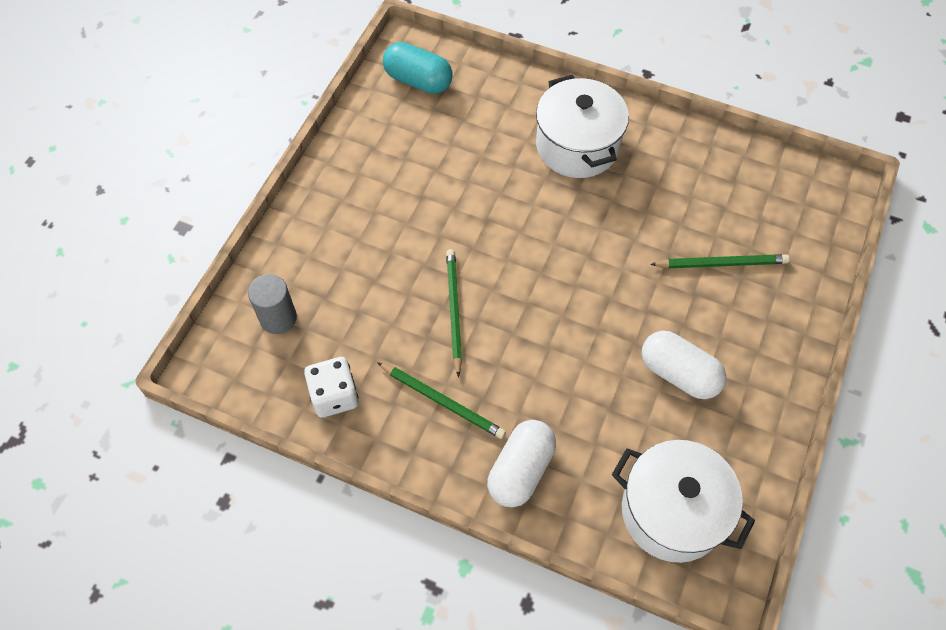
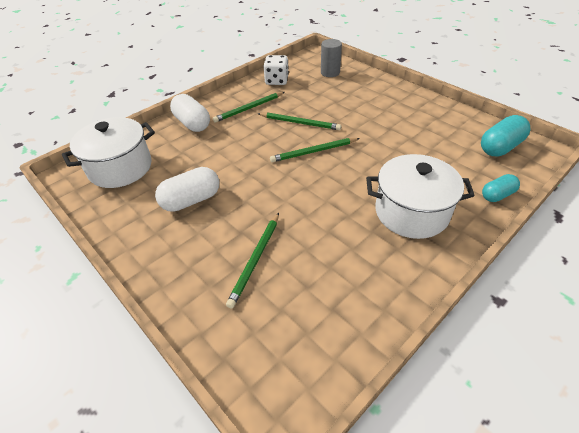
camera: 115 degrees right, 15 degrees down
(512, 79) = (497, 195): none -> turquoise capsule
(515, 270) = (314, 152): none -> green pencil

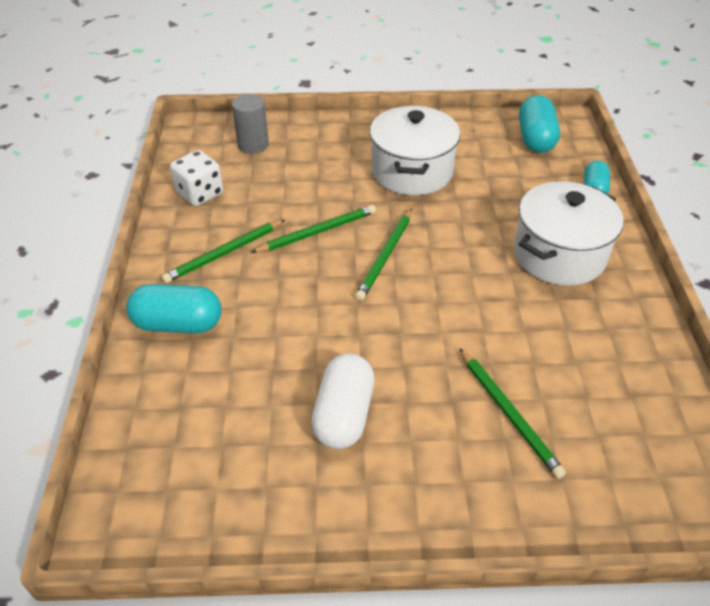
camera: 50 degrees left, 0 degrees up
(120, 168) = (177, 456): white pot -> white pot (412, 171)
(192, 123) = (178, 324): white capsule -> turquoise capsule
(249, 108) = (224, 253): green pencil -> green pencil turned 45 degrees clockwise

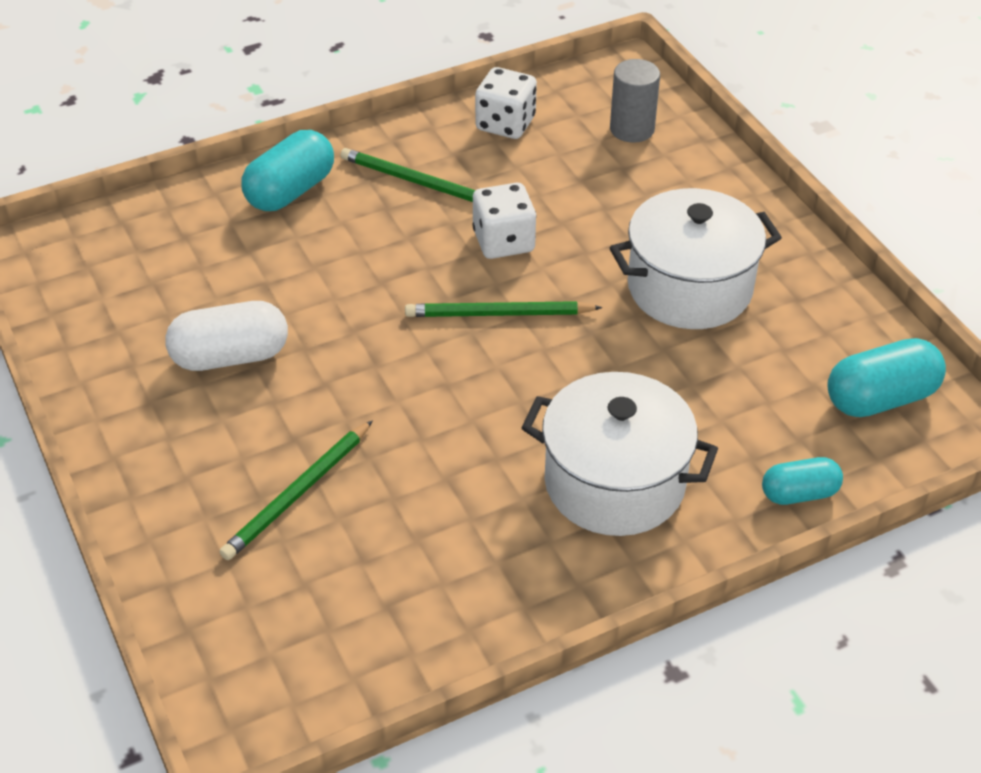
camera: 65 degrees right, 0 degrees up
(178, 324) = (290, 191): turquoise capsule -> turquoise capsule turned 60 degrees clockwise
(317, 232) = (503, 241): green pencil -> white dice

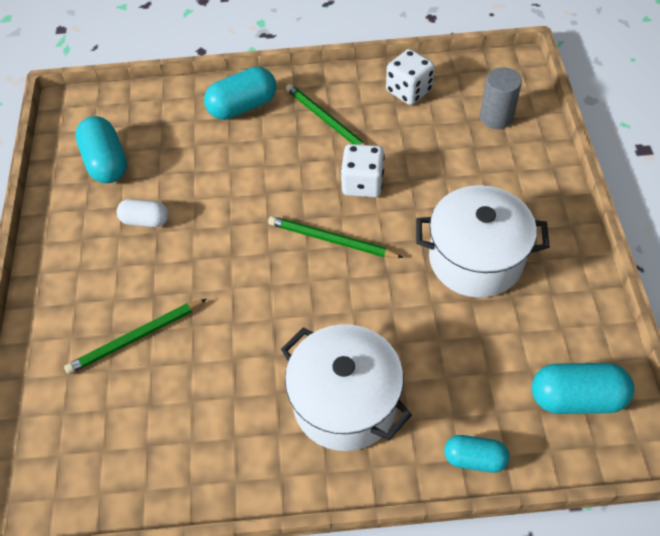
camera: 25 degrees right, 10 degrees up
(130, 302) = (106, 162): none -> turquoise capsule
(230, 356) = (145, 220): white capsule -> white capsule, size x0.63

